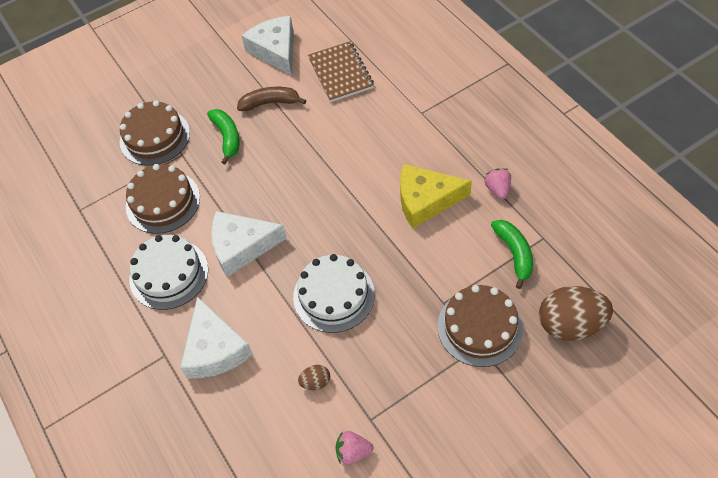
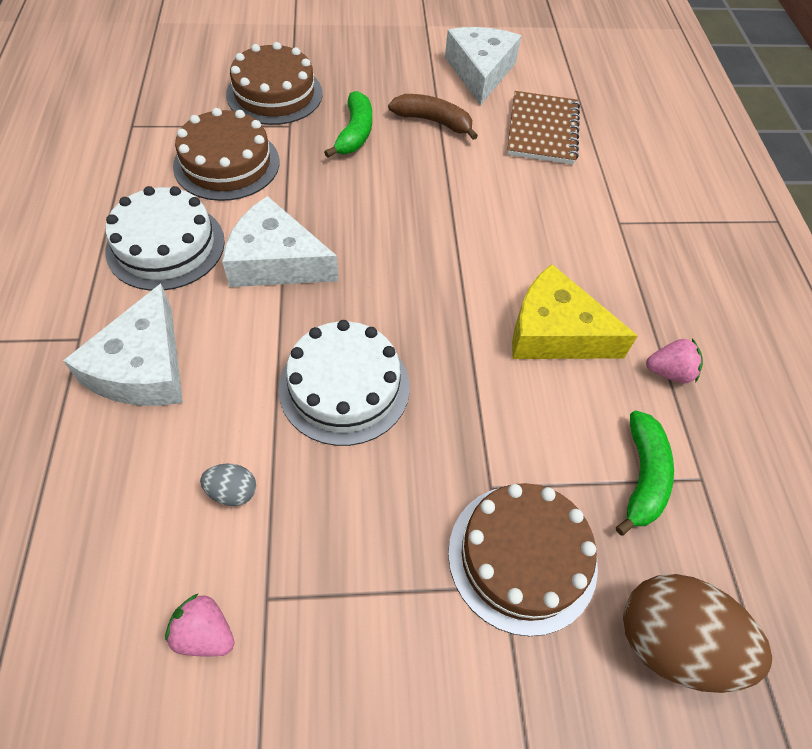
camera: 20 degrees right, 0 degrees up
(315, 382) = (232, 492): brown egg -> grey egg
(497, 189) = (669, 372): pink strawberry -> pink strawberry turned 75 degrees clockwise

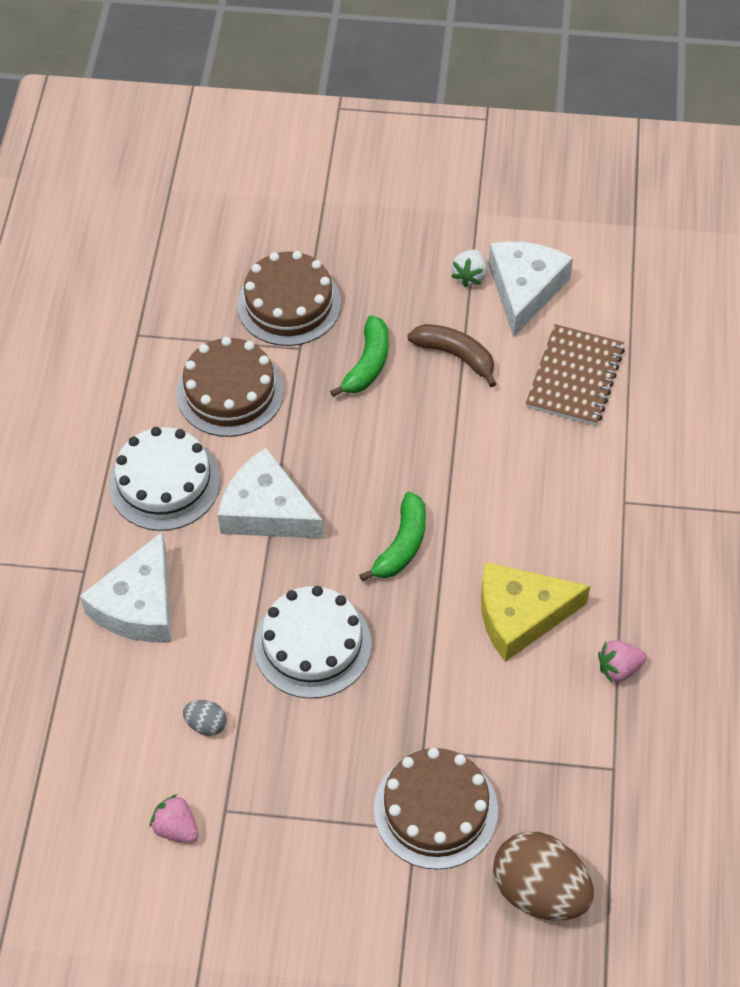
camera: 15 degrees right, 0 degrees up
(431, 66) = (469, 276): none -> white strawberry
(555, 332) = (520, 615): yellow cheese -> yellow cheese turned 45 degrees counterclockwise
(642, 477) = (559, 760): green banana -> green banana (402, 545)
(669, 372) = (619, 668): pink strawberry -> pink strawberry turned 150 degrees clockwise

